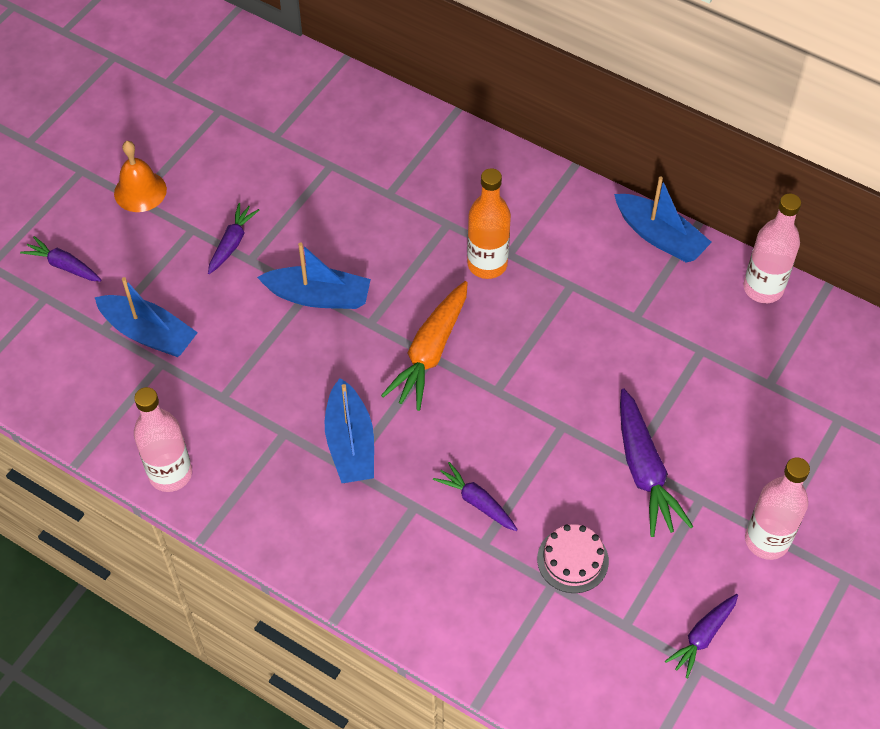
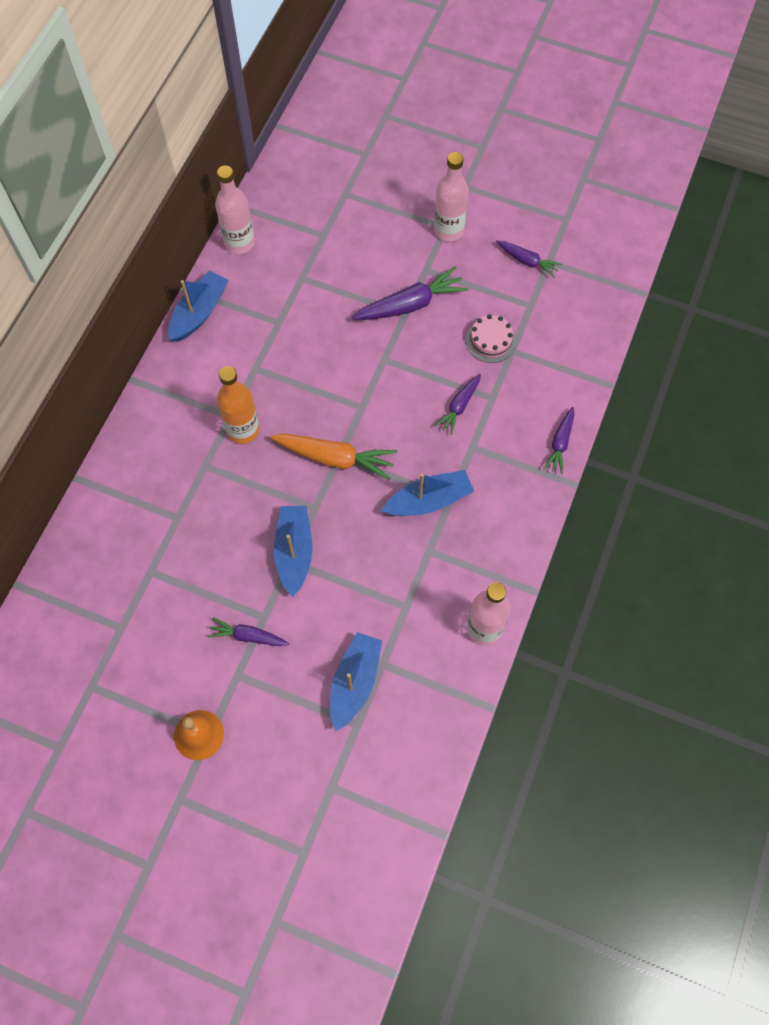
camera: 100 degrees left, 10 degrees up
(64, 266) = (294, 781): purple carrot -> purple carrot (560, 443)

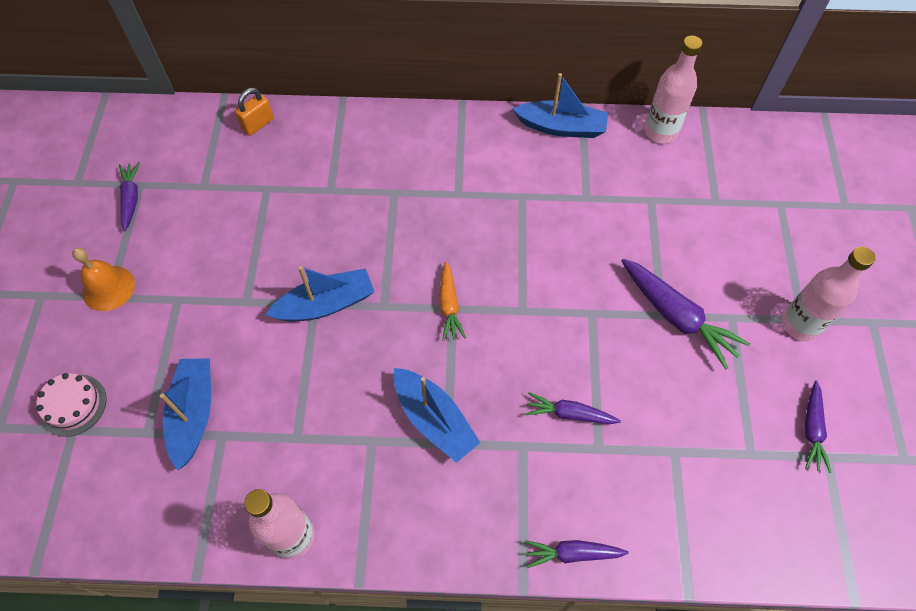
camera: 70 degrees right, 5 degrees down
(70, 561) = (258, 124): none -> orange padlock
(243, 430) = (447, 210): orange bottle -> none
(248, 636) = (221, 294): purple carrot -> purple carrot (131, 199)
(335, 458) = (449, 305): orange carrot -> orange carrot, size x0.60
(355, 682) = (193, 414): blue boat -> blue boat turned 90 degrees counterclockwise
(490, 341) = (675, 421): pink cake -> pink cake (73, 405)

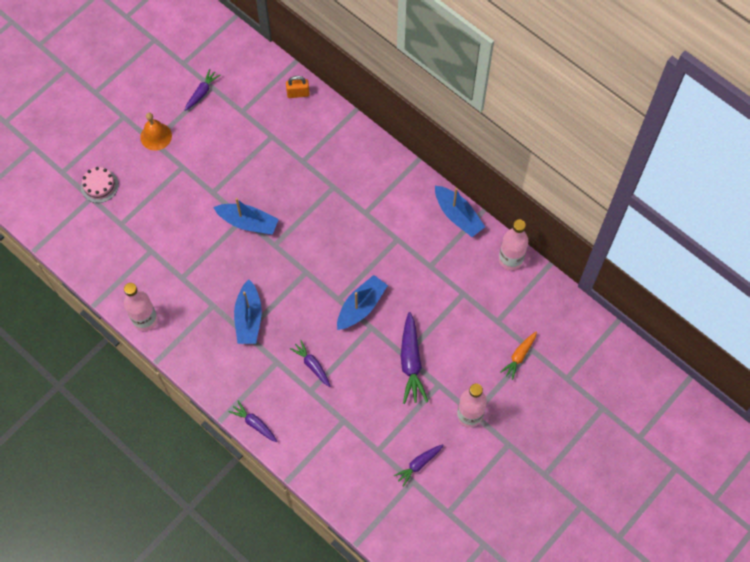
camera: 40 degrees right, 5 degrees up
(193, 414) = (146, 231): blue boat -> blue boat (361, 306)
(449, 305) = (305, 269): orange carrot -> orange carrot (519, 356)

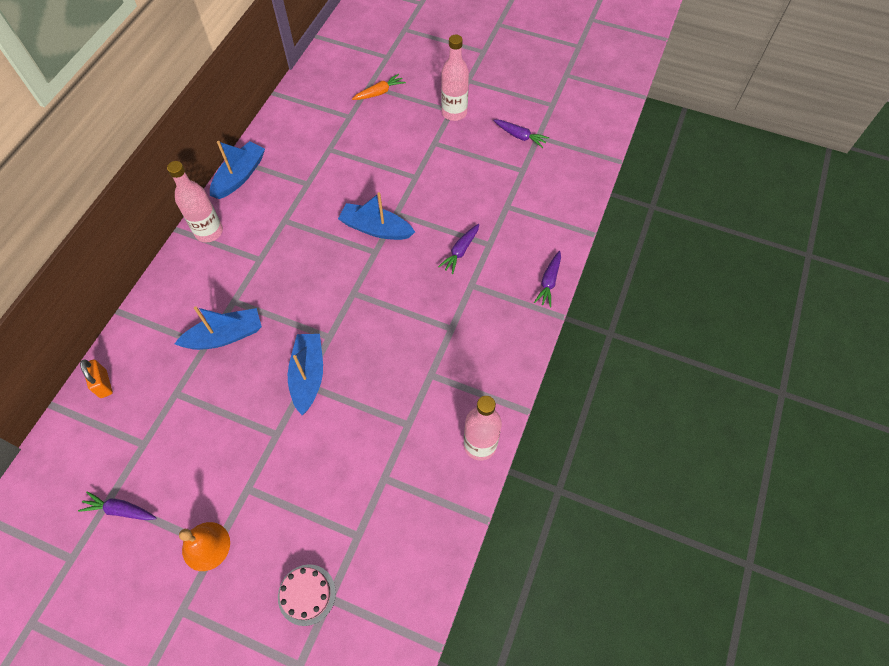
camera: 110 degrees left, 5 degrees down
(248, 318) = (431, 331): blue boat -> blue boat (225, 336)
(411, 362) = (420, 170): purple carrot -> none
(510, 259) = (278, 122): pink bottle -> pink bottle (209, 232)
(519, 356) = (379, 92): orange carrot -> orange carrot turned 45 degrees counterclockwise

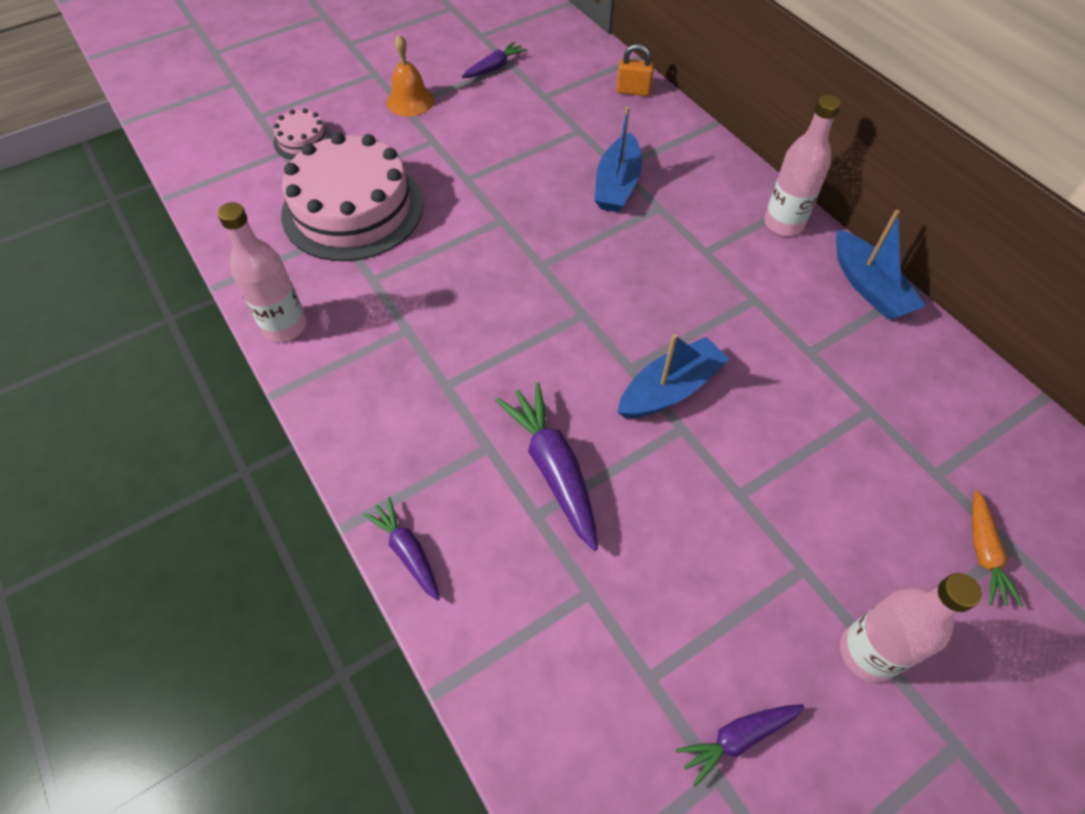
camera: 125 degrees right, 5 degrees down
(308, 376) = (508, 227): blue boat -> none
(356, 488) = (353, 209): none -> pink cake
(460, 251) = (553, 468): purple carrot -> purple carrot, size x1.67

